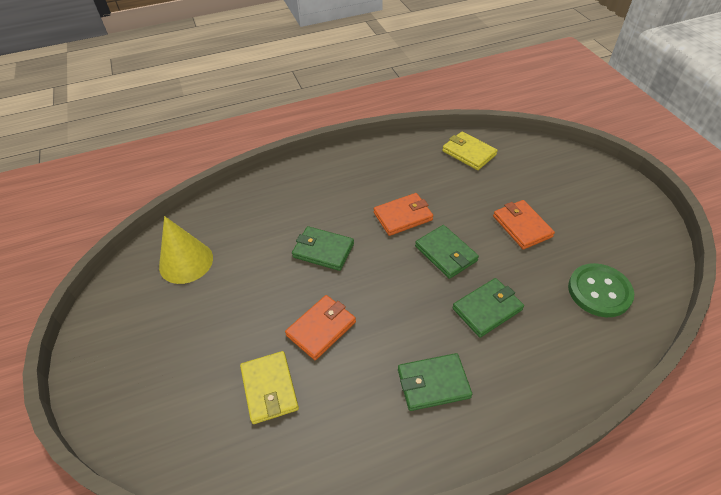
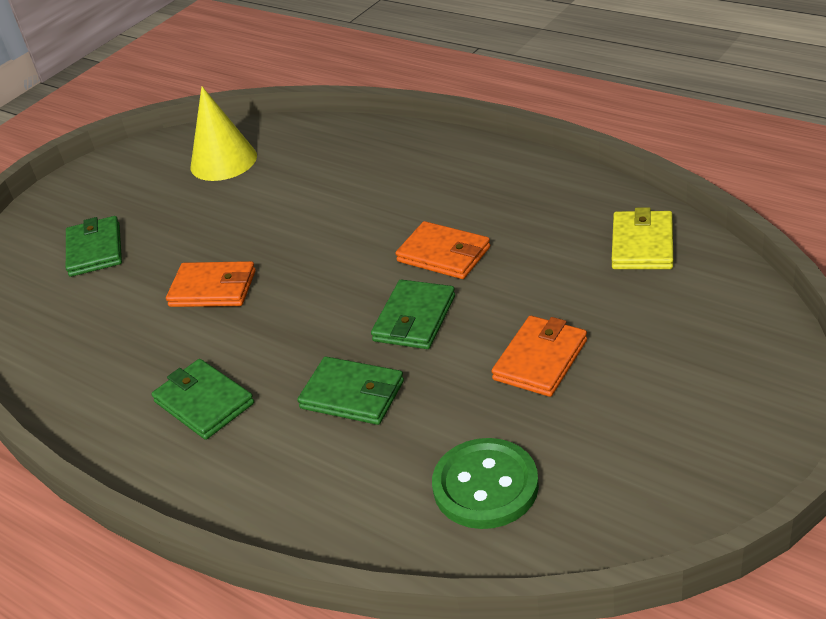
camera: 60 degrees right, 10 degrees down
(269, 388) = (114, 298): yellow wallet -> none
(323, 250) = (325, 230): green wallet -> green wallet (95, 250)

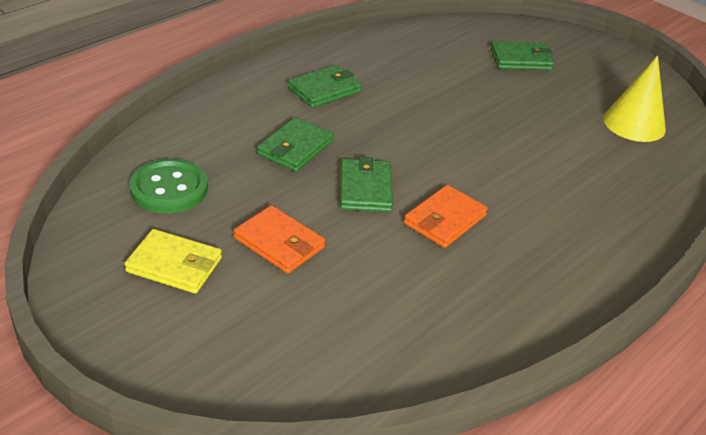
camera: 90 degrees right, 0 degrees up
(213, 289) = (449, 103): orange wallet -> none
(414, 318) = (365, 189): green wallet -> green wallet turned 60 degrees clockwise
(642, 244) = (406, 349): yellow wallet -> yellow wallet (174, 265)

